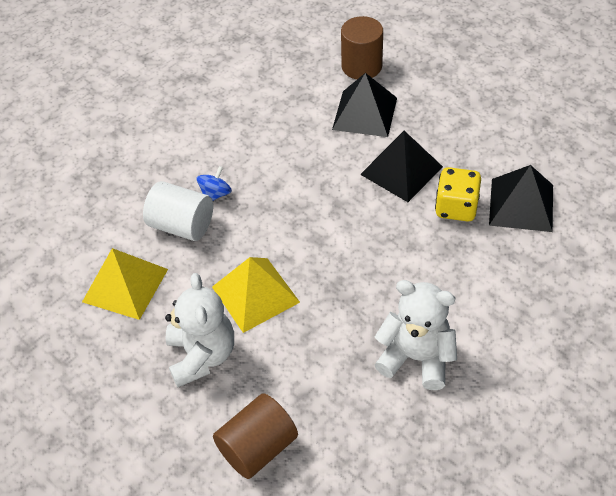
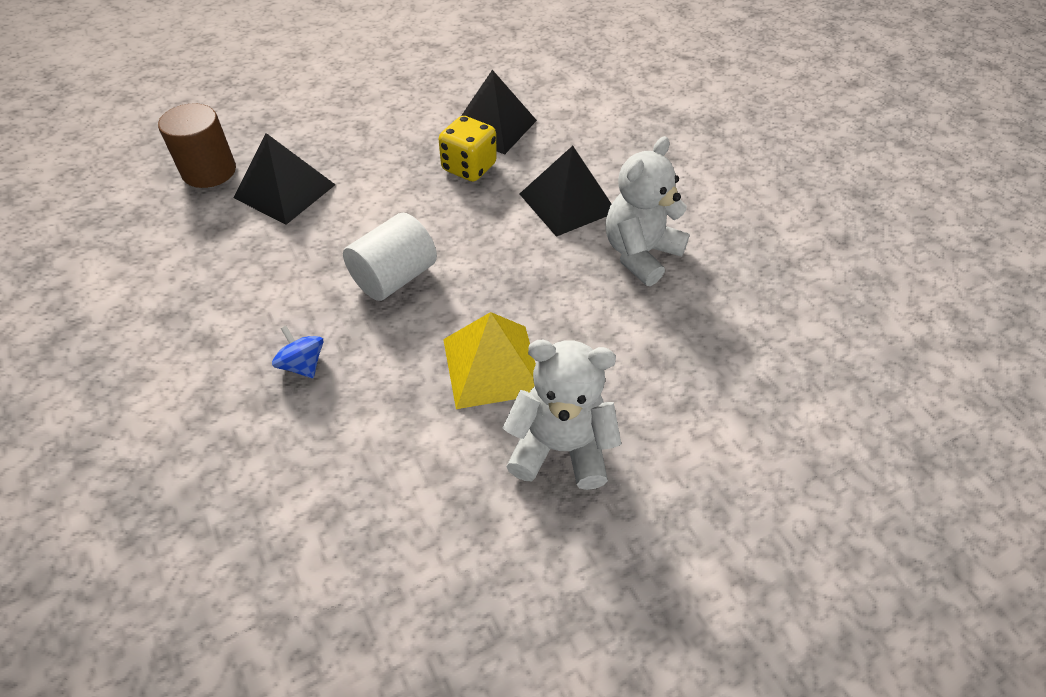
camera: 75 degrees left, 0 degrees up
(125, 285) = (396, 516): yellow pyramid -> none
(182, 225) = (331, 417): white cylinder -> white cylinder (394, 277)
(258, 447) = (711, 422): brown cylinder -> none
(401, 170) = (391, 189): black pyramid -> black pyramid (567, 203)

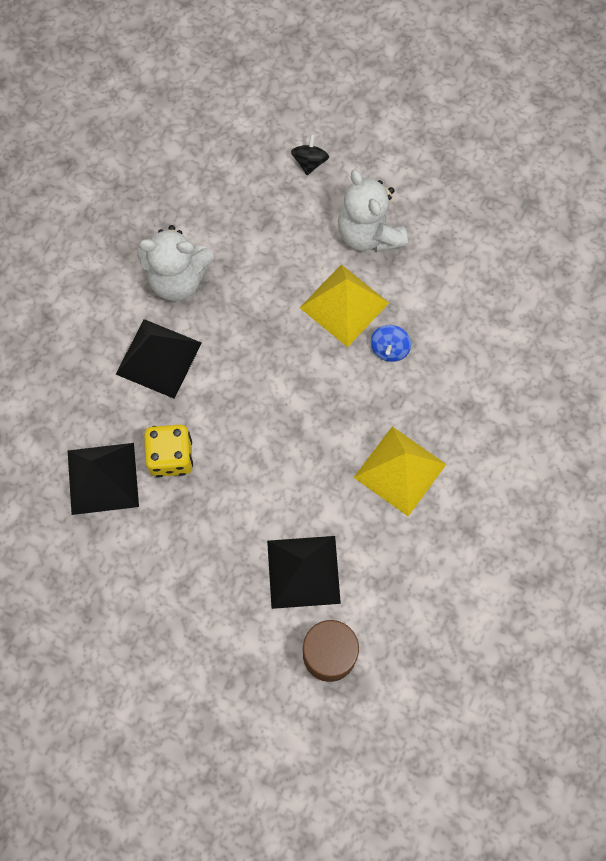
camera: 125 degrees left, 20 degrees up
(280, 301) = (400, 471): none -> yellow pyramid
(303, 364) = (431, 411): blue spinning top -> blue spinning top (389, 349)
(394, 277) = (322, 417): white cylinder -> none
(709, 449) = (309, 162): none -> black spinning top

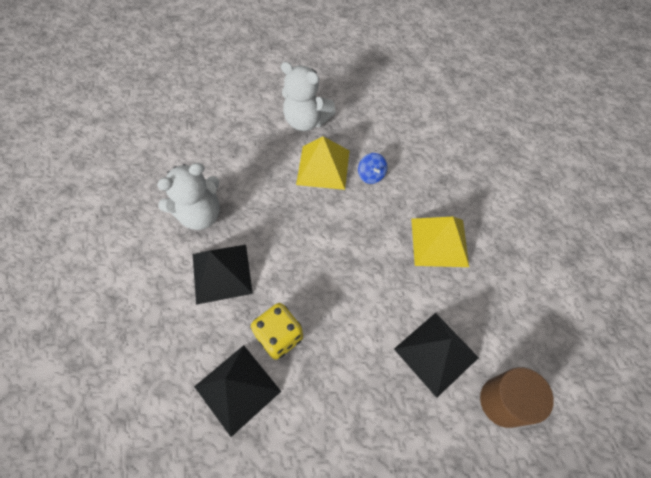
camera: 35 degrees left, 10 degrees down
(309, 162) = (240, 104): black spinning top -> none

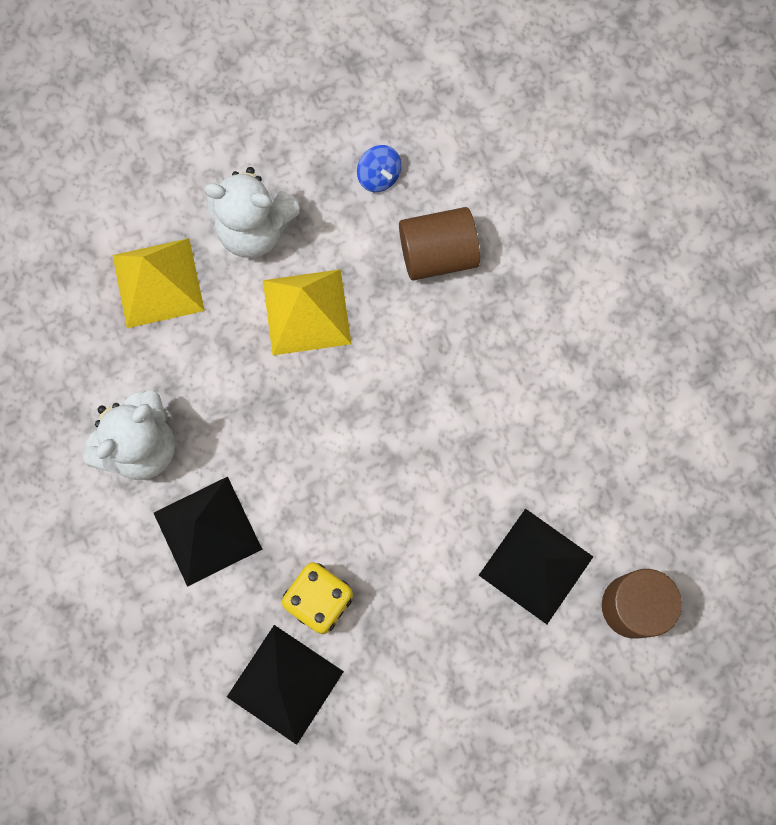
camera: 15 degrees left, 15 degrees up
(371, 175) = (386, 307): blue spinning top -> blue spinning top (379, 176)
(409, 155) = (437, 254): none -> brown cylinder
(439, 242) = (512, 397): yellow pyramid -> yellow pyramid (158, 282)

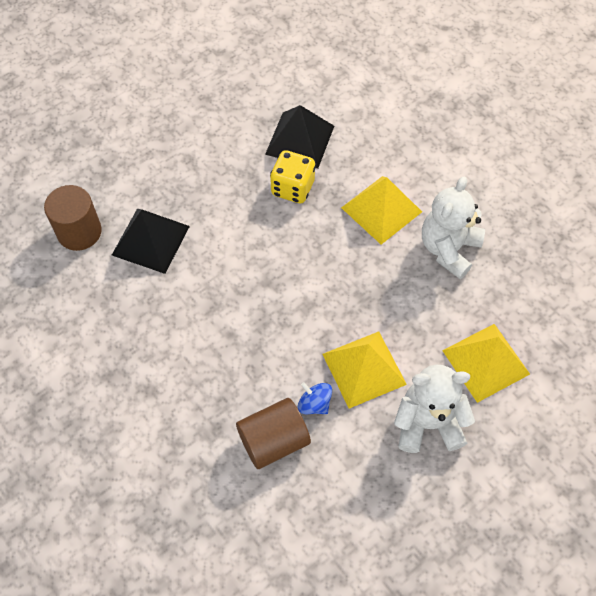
camera: 165 degrees right, 15 degrees down
(207, 530) = (381, 209): black pyramid -> yellow pyramid
(379, 176) = (341, 495): blue spinning top -> blue spinning top (314, 404)

